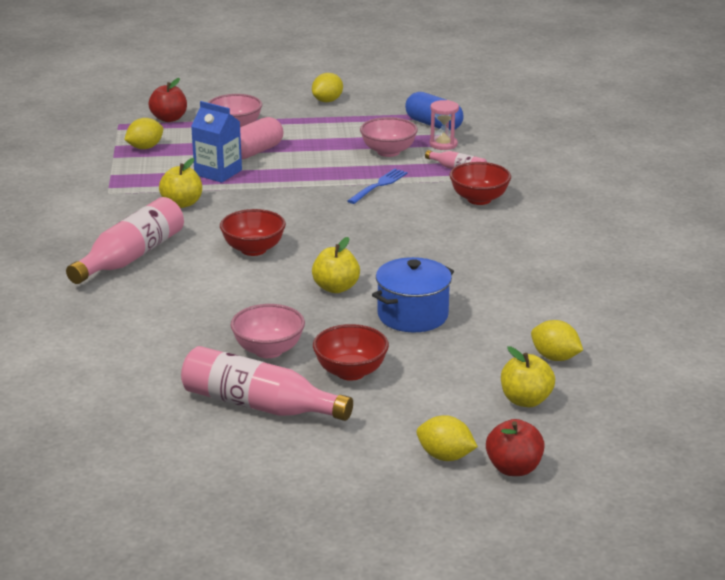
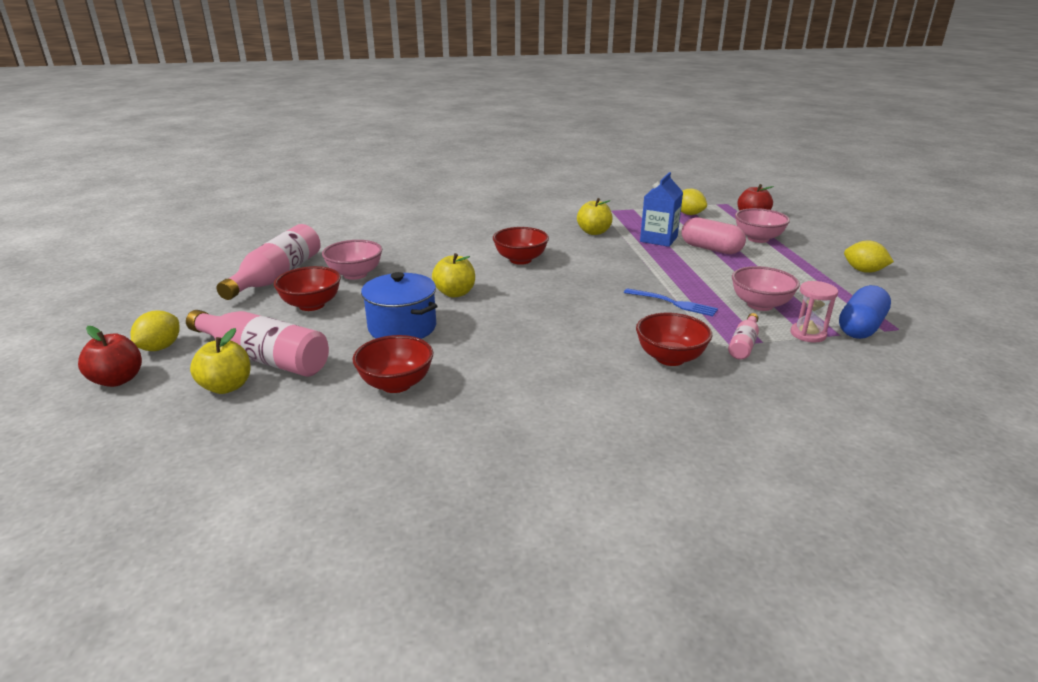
camera: 85 degrees right, 0 degrees up
(131, 257) = (501, 225): pink bottle -> pink bottle (263, 358)
(520, 315) = (396, 384): none -> red bowl
(555, 357) = (301, 405): yellow lemon -> none

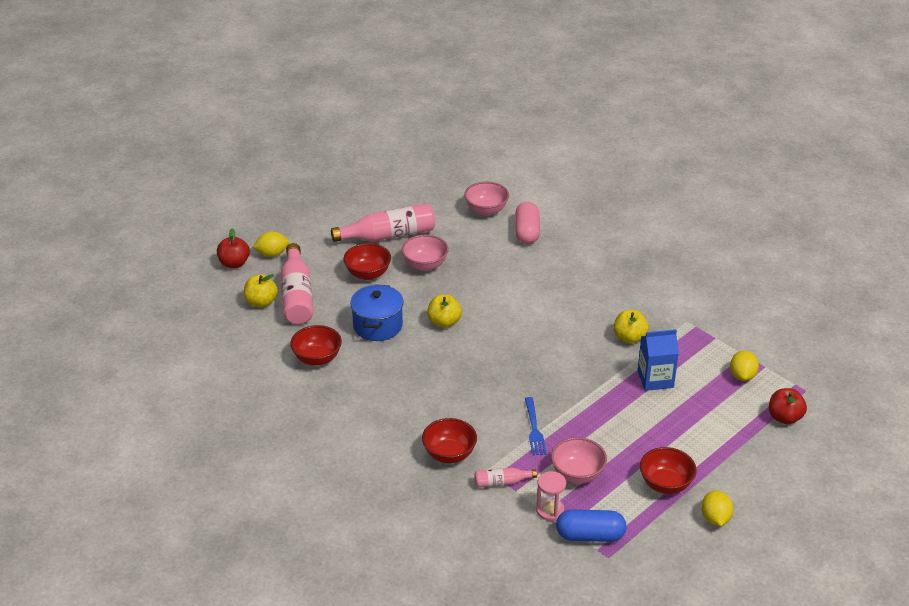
camera: 55 degrees right, 10 degrees up
(520, 260) = (530, 325): red bowl -> red bowl (665, 484)
(711, 249) = (666, 416): pink capsule -> pink capsule (527, 232)
(758, 239) = (725, 437): pink bowl -> pink bowl (486, 210)

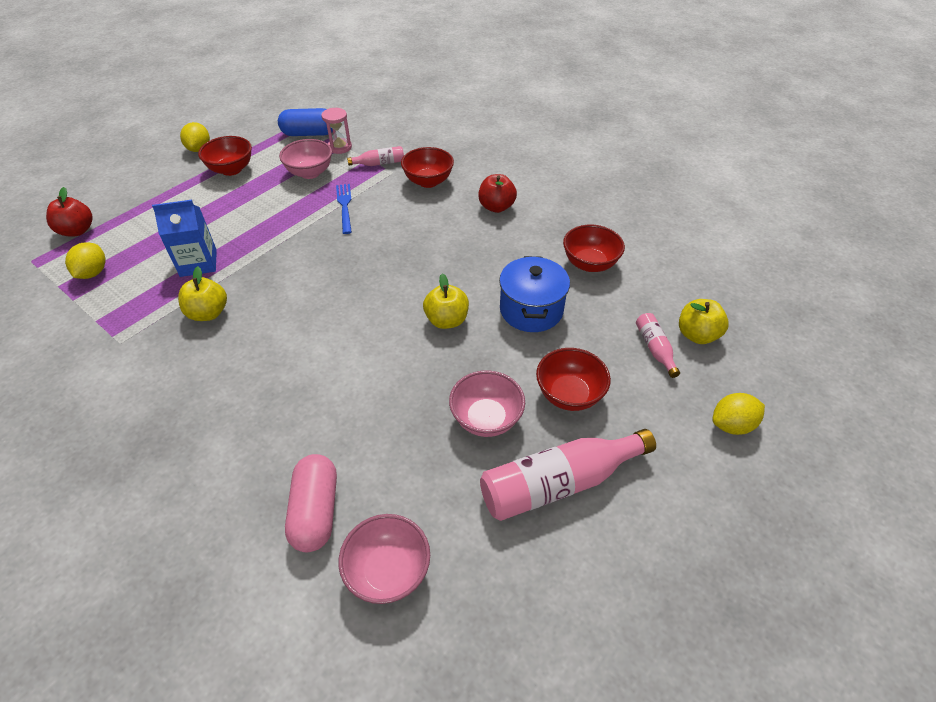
camera: 175 degrees right, 10 degrees up
(234, 263) = (777, 400): red apple -> red apple (496, 207)
(297, 296) = (655, 348): pink bottle -> pink bottle, size x0.49

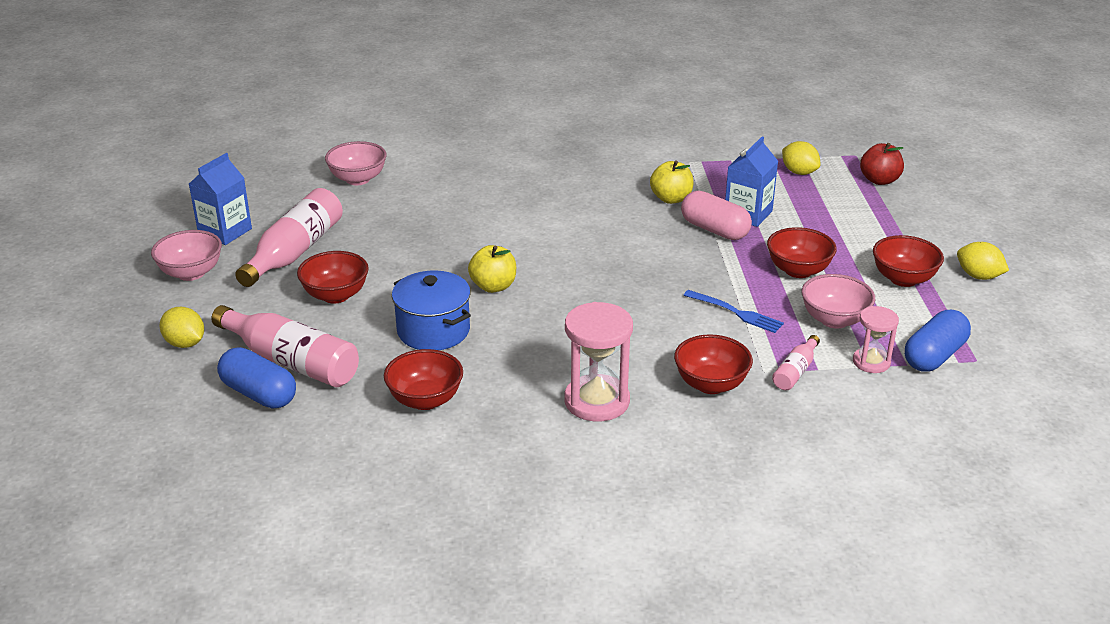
camera: 135 degrees right, 15 degrees down
(263, 207) = (798, 270): none -> red bowl
(316, 511) = (431, 175): pink capsule -> pink capsule (714, 230)
(486, 419) = (382, 253): pink bowl -> pink bowl (191, 273)
(496, 207) = (597, 401): red apple -> pink hourglass
(606, 582) = (225, 231): none -> blue carton
(655, 348) = (291, 362): pink bottle -> pink bottle, size x2.03
(697, 335) = (259, 394): yellow apple -> blue capsule
(732, 425) = (185, 343): yellow lemon -> yellow lemon turned 75 degrees counterclockwise

